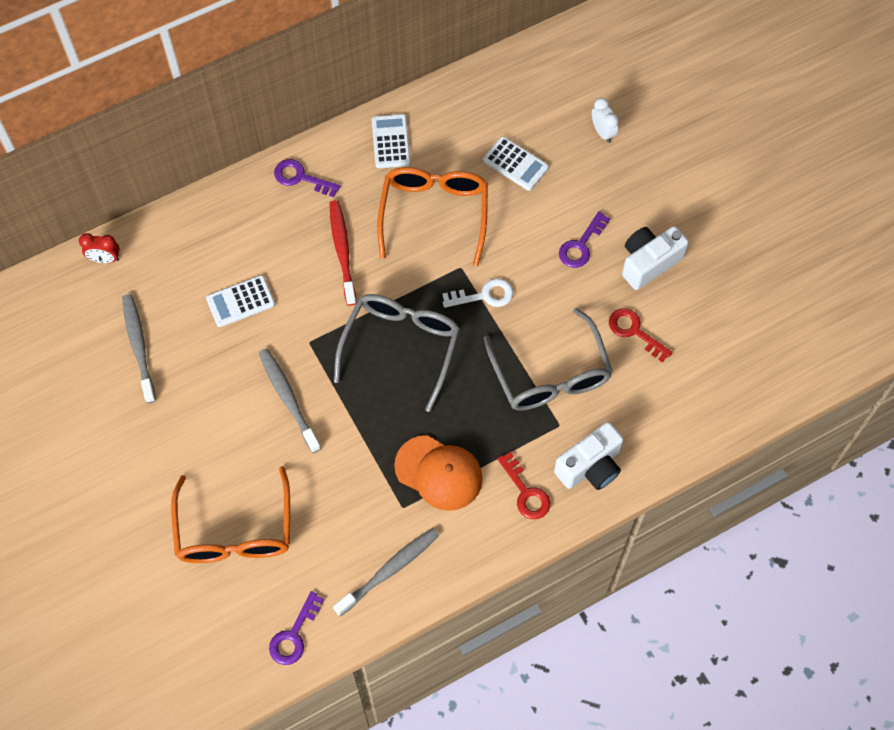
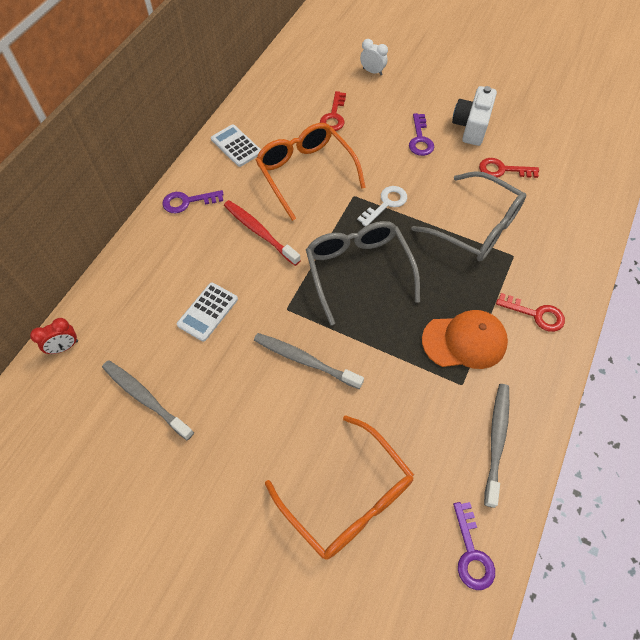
camera: 35 degrees left, 5 degrees down
(515, 164) = (334, 116): white calculator -> red key
(590, 466) = (559, 269): white camera -> none

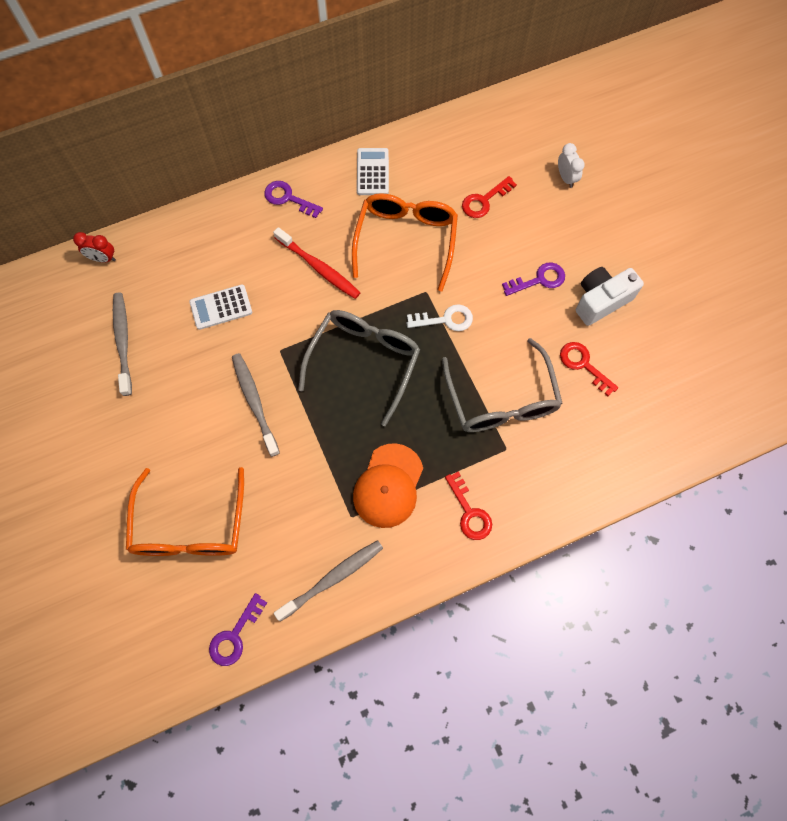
camera: 40 degrees right, 10 degrees up
(259, 232) = (319, 268): red toothbrush -> red toothbrush turned 135 degrees clockwise
(420, 139) = (539, 280): purple key -> purple key turned 150 degrees counterclockwise
(464, 341) = (388, 486): orange cap -> orange cap turned 75 degrees clockwise

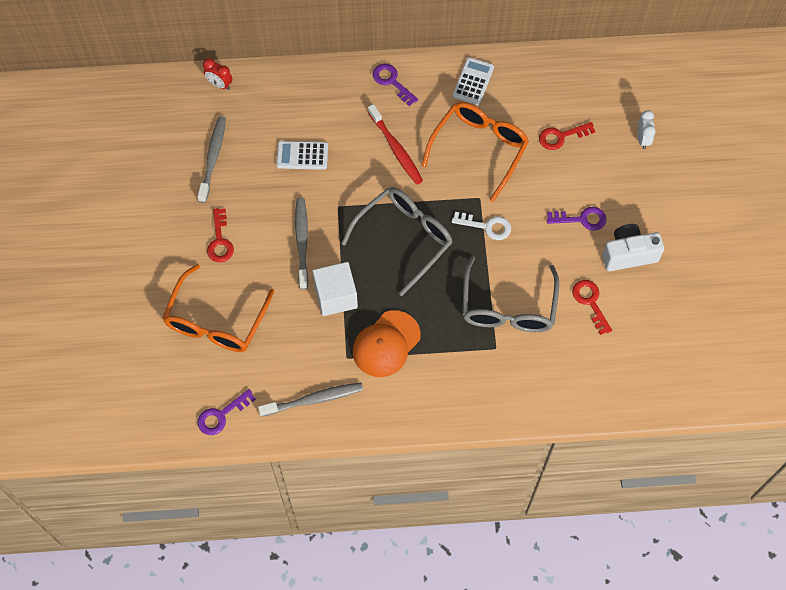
camera: 20 degrees right, 5 degrees down
(314, 451) = (336, 296): none -> white cube
(469, 512) = (445, 387): red key -> red key (220, 241)

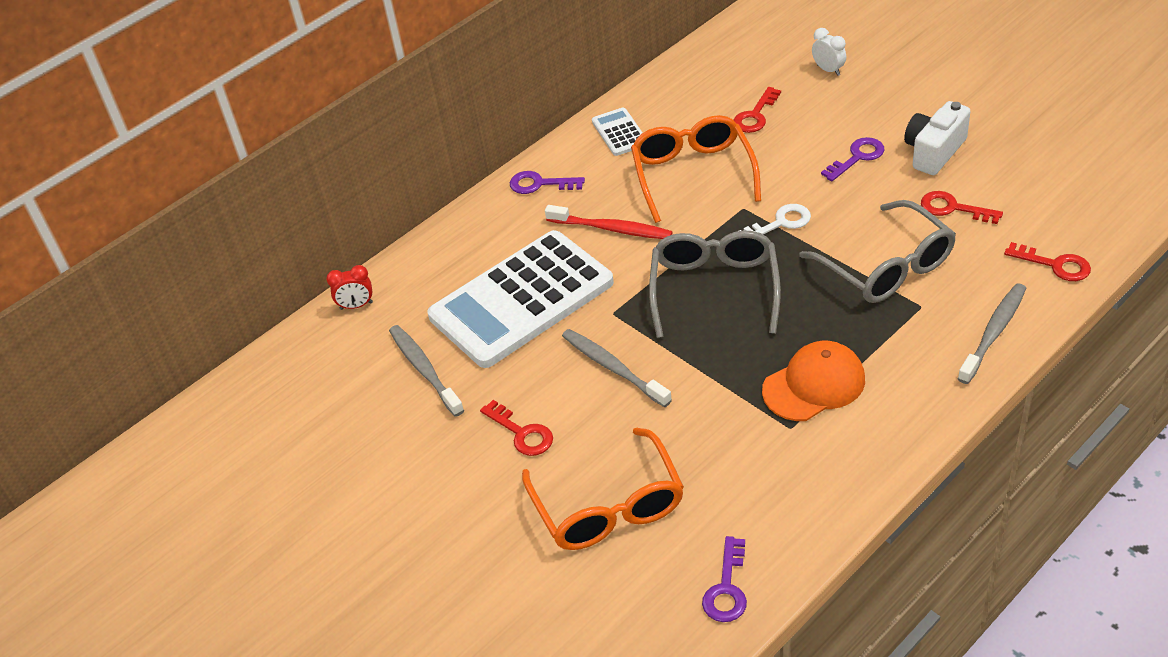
camera: 35 degrees left, 20 degrees down
(302, 156) = (521, 300): white calculator -> white calculator, size x2.38
(314, 399) = (806, 491): grey toothbrush -> grey toothbrush (993, 332)
(336, 296) = (709, 385): white cube -> none
(386, 344) = (814, 385): orange cap -> orange cap turned 120 degrees counterclockwise
(597, 389) = (1055, 265): none -> red key

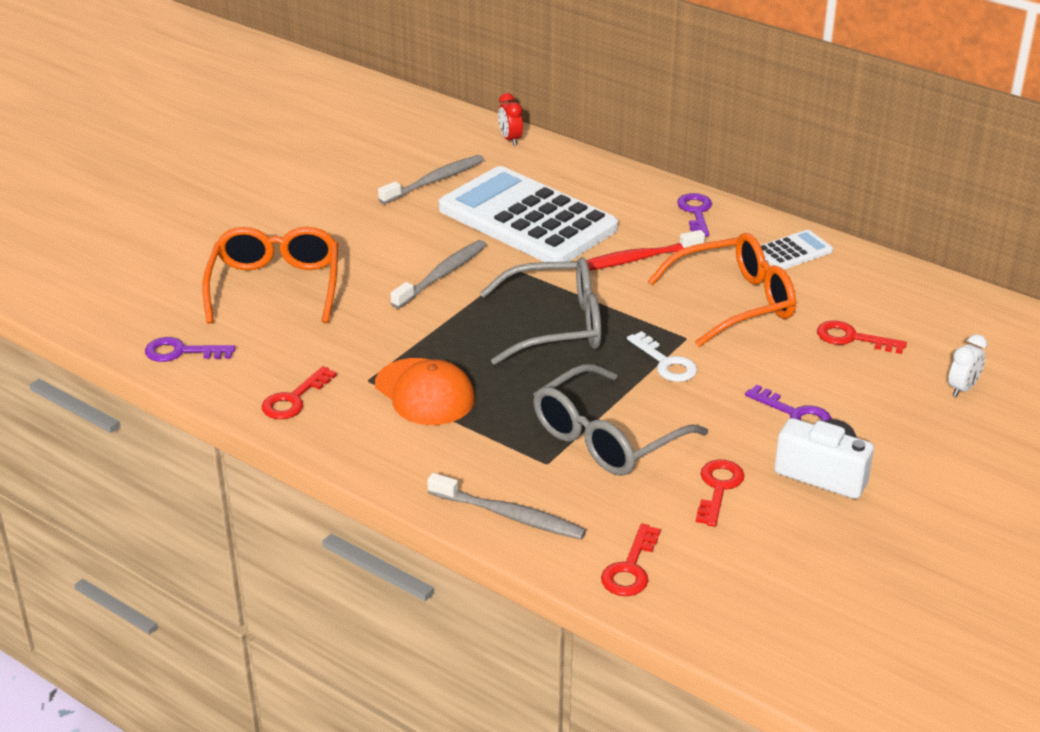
camera: 75 degrees right, 10 degrees down
(522, 433) = (361, 235): red key -> red key (294, 399)
(608, 507) = (275, 286): orange glasses -> orange glasses turned 120 degrees clockwise
(612, 229) = (636, 259): red toothbrush -> red toothbrush turned 60 degrees clockwise

